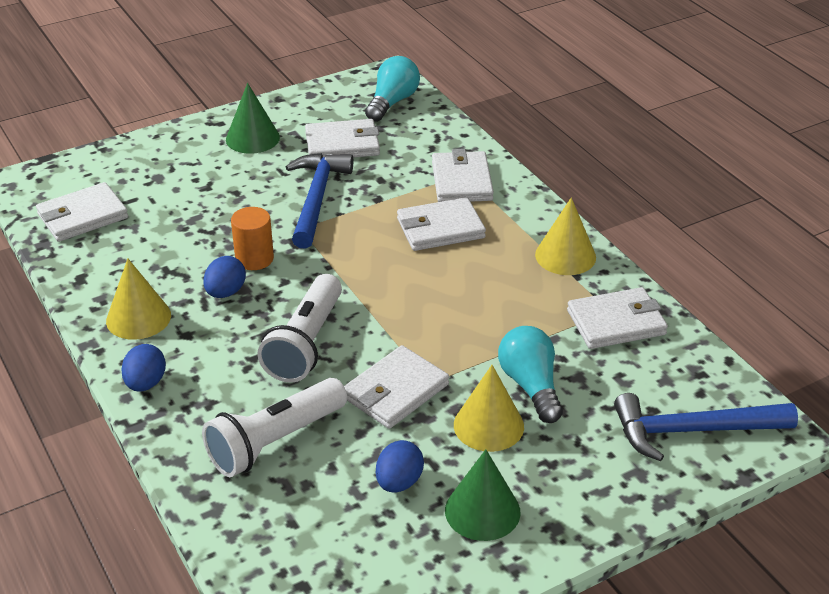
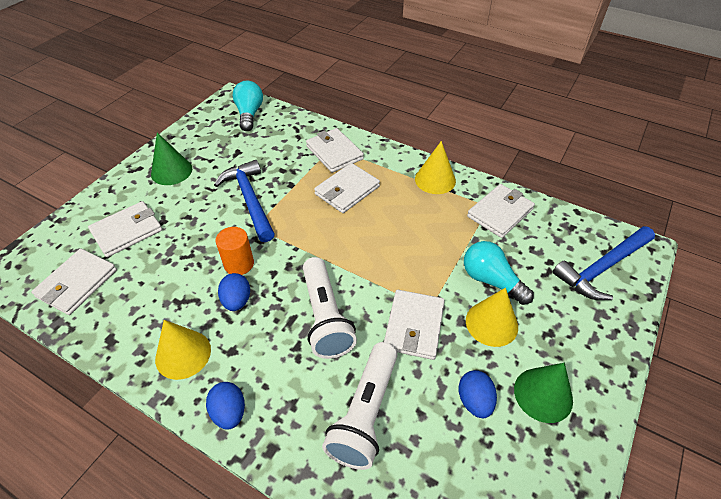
camera: 30 degrees left, 10 degrees up
(342, 144) = (238, 154): white wallet -> white wallet (127, 231)

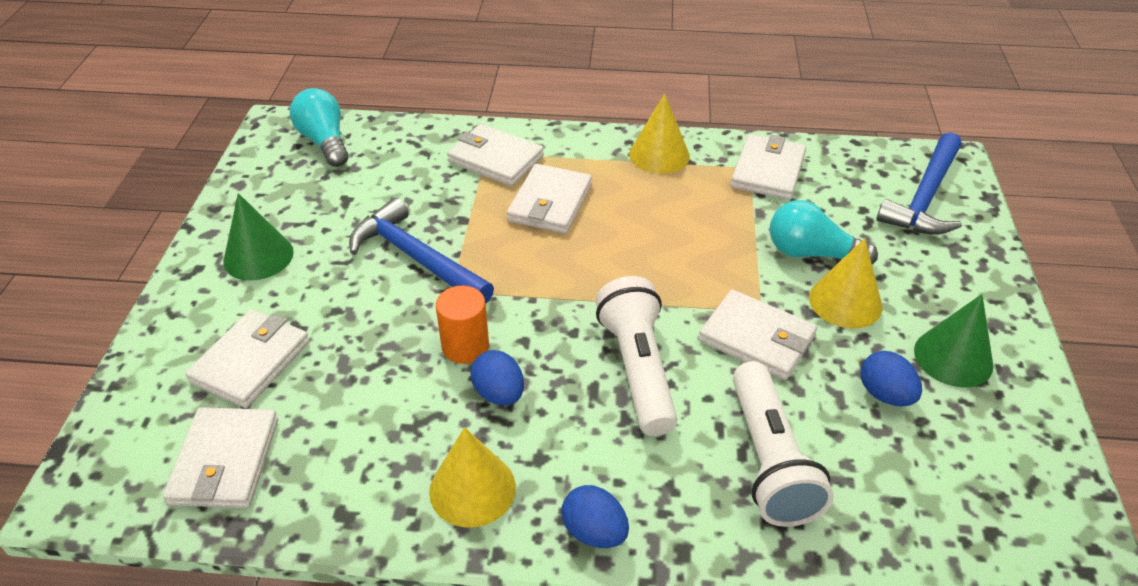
camera: 25 degrees left, 5 degrees down
(325, 317) = (637, 369): white flashlight -> white flashlight turned 150 degrees counterclockwise
(414, 326) = (757, 338): white wallet -> white wallet turned 45 degrees counterclockwise

